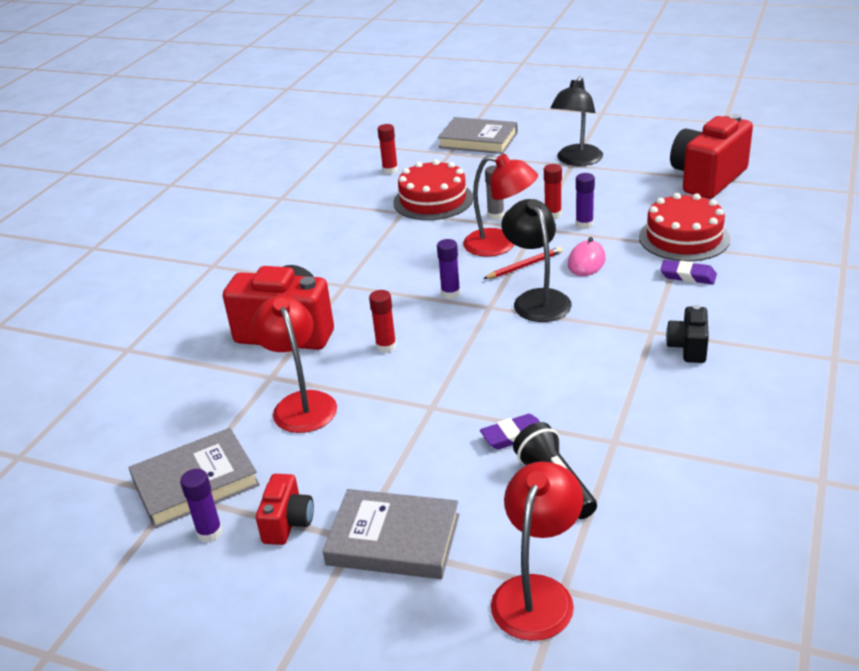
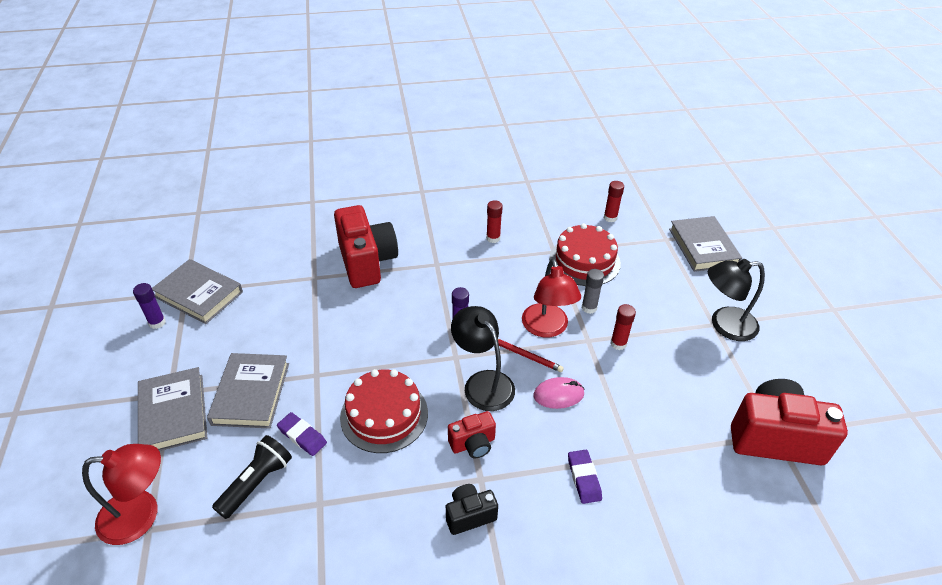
camera: 55 degrees right, 10 degrees up
(288, 523) = (175, 354): red camera -> red camera (473, 444)
(301, 403) = (292, 305): red lamp -> none
(386, 347) = (374, 320): red glue stick -> red glue stick (493, 238)
(417, 464) = (251, 393): none -> grey book
(537, 299) = (483, 383): black lamp -> black lamp turned 75 degrees counterclockwise
(584, 224) = (618, 371): purple glue stick -> none
(684, 238) = (647, 454): red cake -> red cake (384, 415)

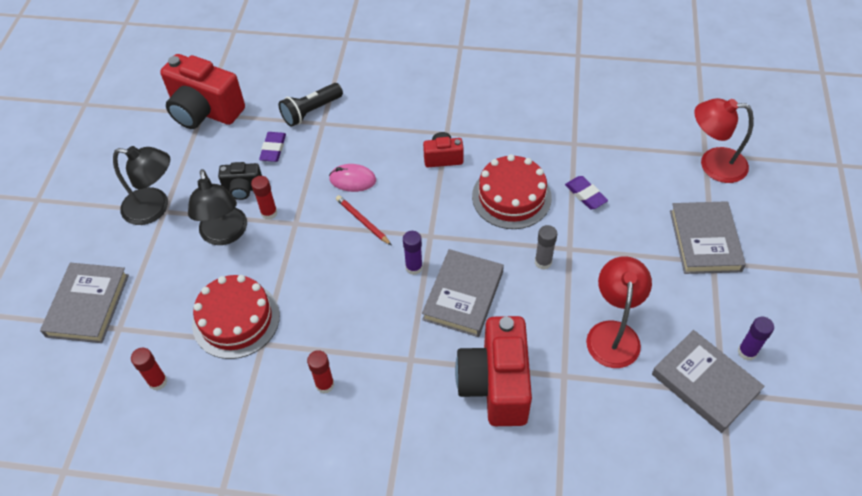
camera: 160 degrees left, 10 degrees up
(251, 393) = (633, 243): grey book -> grey book (463, 295)
(256, 483) = (623, 167): black flashlight -> black flashlight (311, 111)
(469, 515) = (463, 113): black camera -> black camera (243, 189)
(483, 383) = (414, 205): black lamp -> black lamp (225, 234)
(547, 328) = (327, 245): red lamp -> red lamp (613, 333)
(584, 478) = (368, 117): purple eraser -> purple eraser (273, 149)
(589, 308) = (271, 257): grey glue stick -> grey glue stick (543, 262)

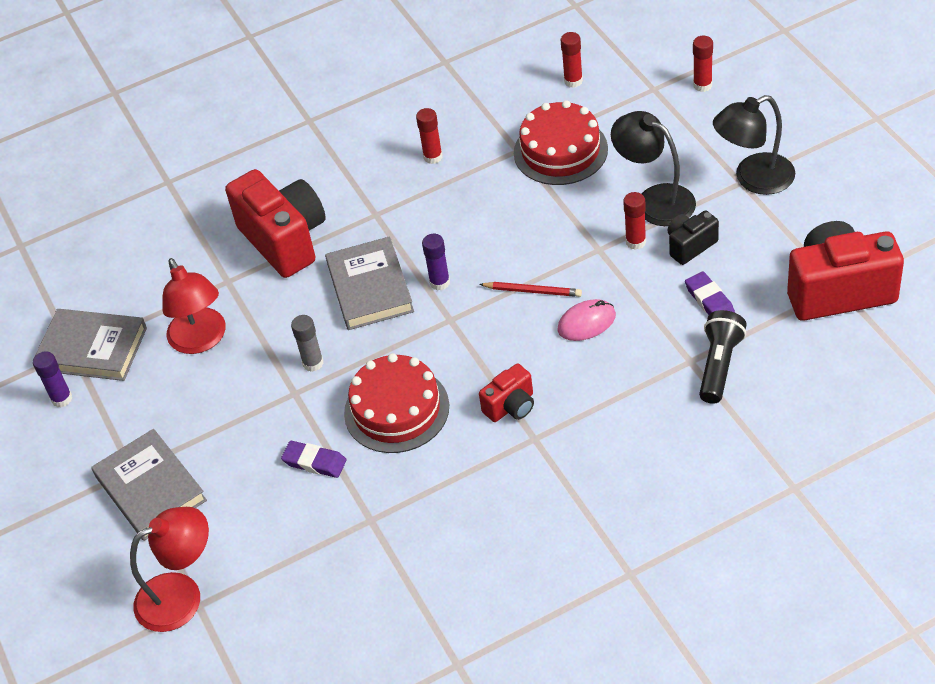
camera: 150 degrees right, 5 degrees down
(88, 305) = (702, 85): grey book -> red glue stick

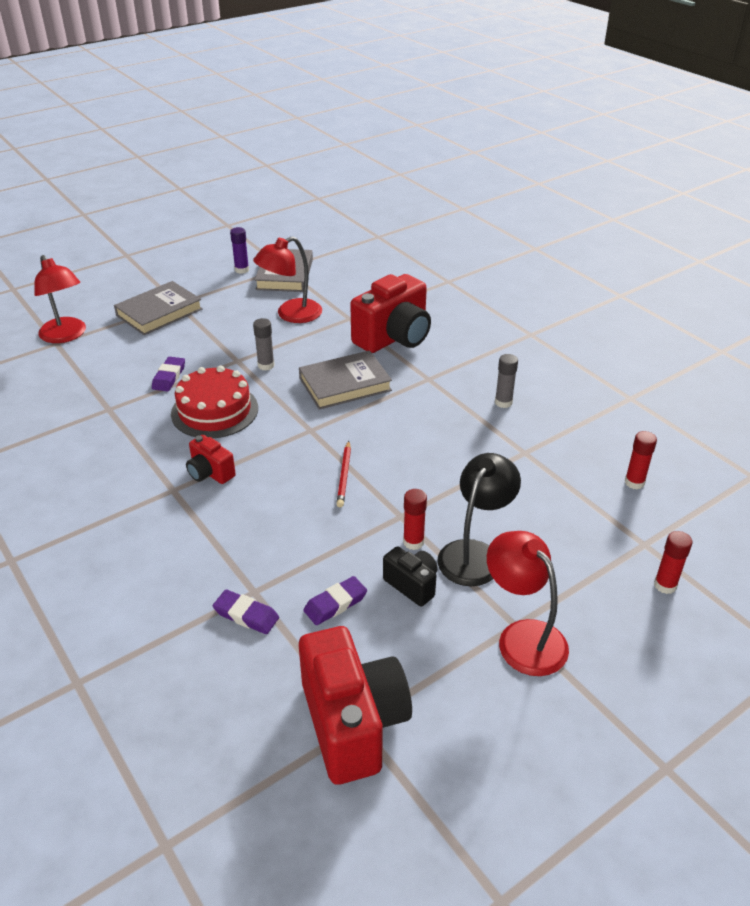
camera: 75 degrees right, 10 degrees down
(433, 157) = (503, 402): red glue stick -> grey glue stick
(439, 282) = (352, 420): purple glue stick -> none
(560, 151) = (530, 481): red cake -> none
(586, 322) = (305, 513): pink mouse -> none
(719, 365) = (246, 615): black flashlight -> purple eraser
(753, 179) = (523, 637): black lamp -> red lamp

